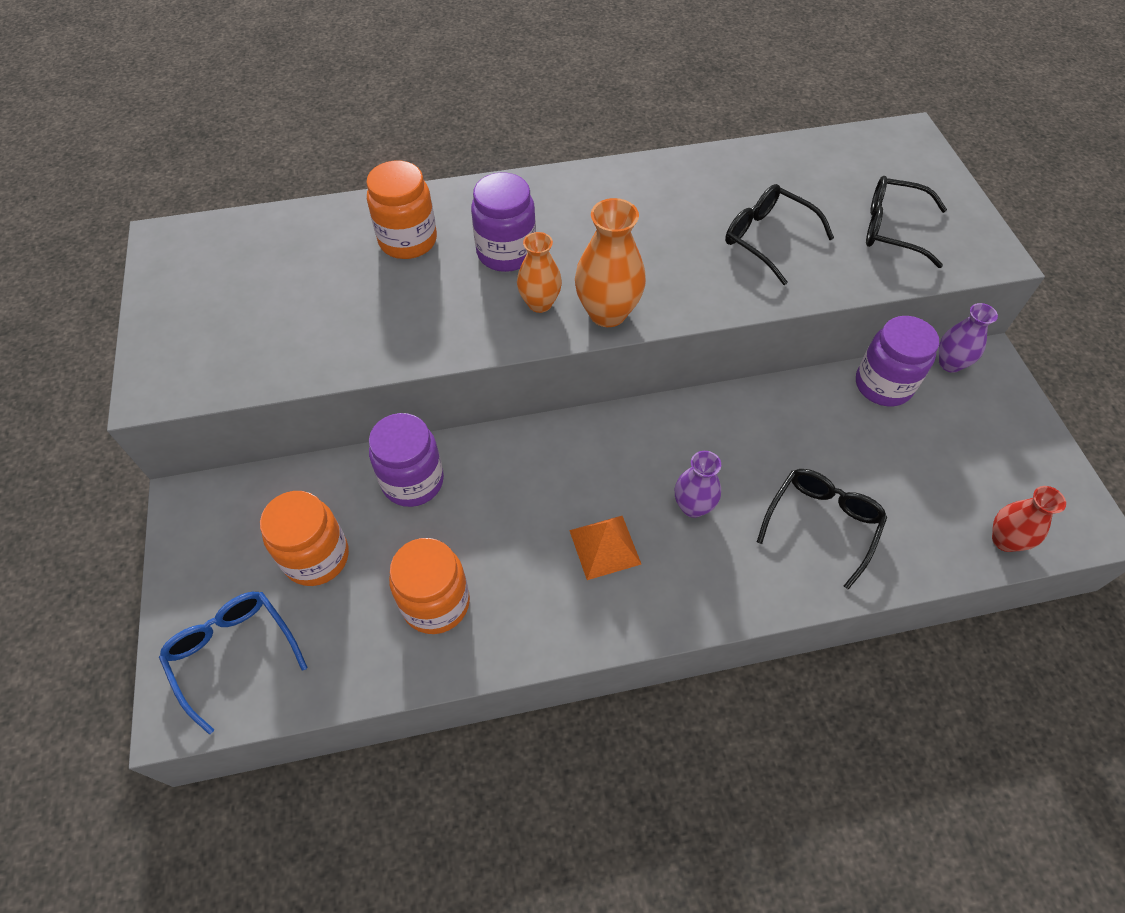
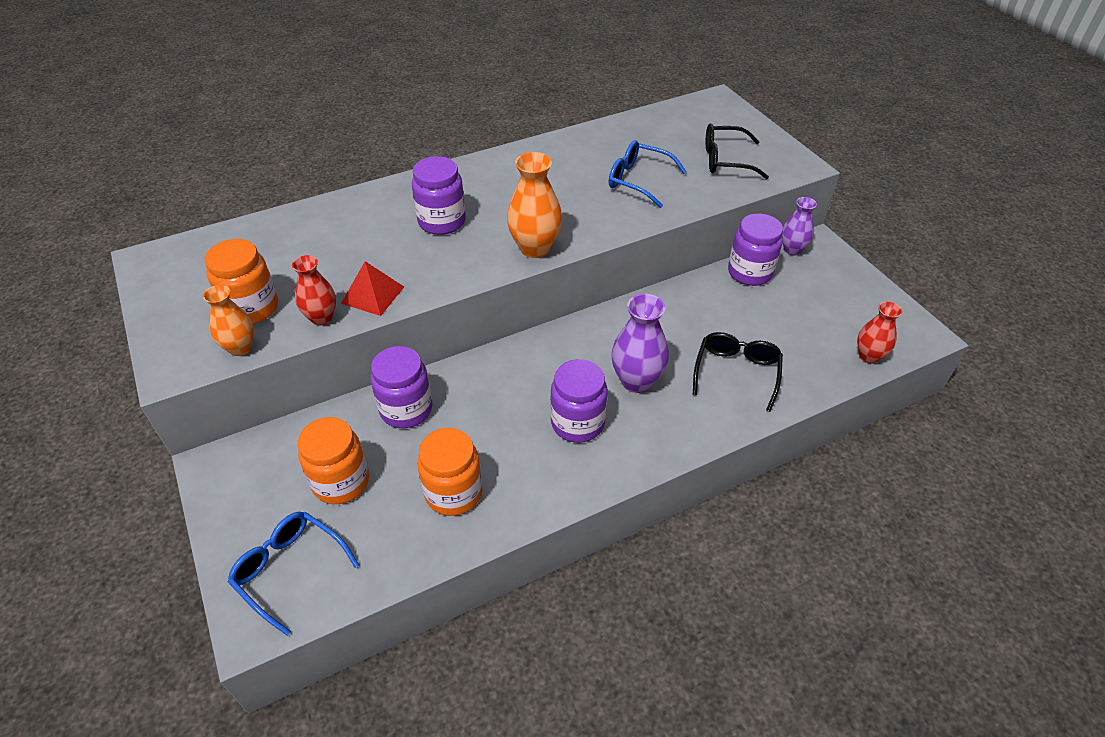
camera: 15 degrees left, 10 degrees down
(331, 358) = (321, 318): none -> red vase
(397, 338) = (373, 295): none -> red pyramid
(408, 241) = (359, 226): orange jar -> orange jar (252, 308)
(540, 303) = (480, 251): orange vase -> orange vase (240, 348)
(605, 546) = (577, 423): orange pyramid -> purple jar
(693, 506) = (636, 381): purple vase -> purple vase, size x1.53
(767, 238) = (638, 180): black glasses -> blue glasses

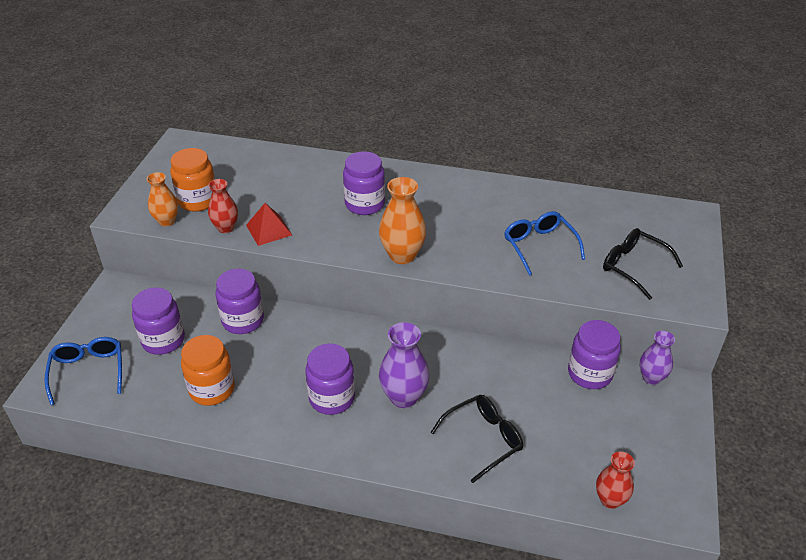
camera: 40 degrees right, 5 degrees down
(341, 482) = (163, 340): orange jar -> purple jar

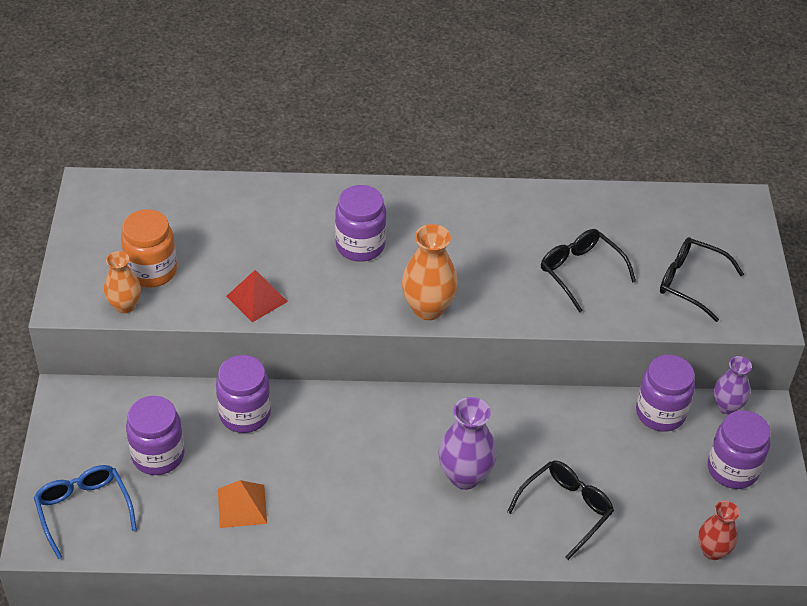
camera: 15 degrees left, 5 degrees up
(212, 389) = (242, 506): orange jar -> orange pyramid
(226, 228) = (203, 304): red vase -> none
(332, 398) = (384, 492): purple jar -> purple jar (732, 469)
(539, 246) = (580, 272): blue glasses -> black glasses

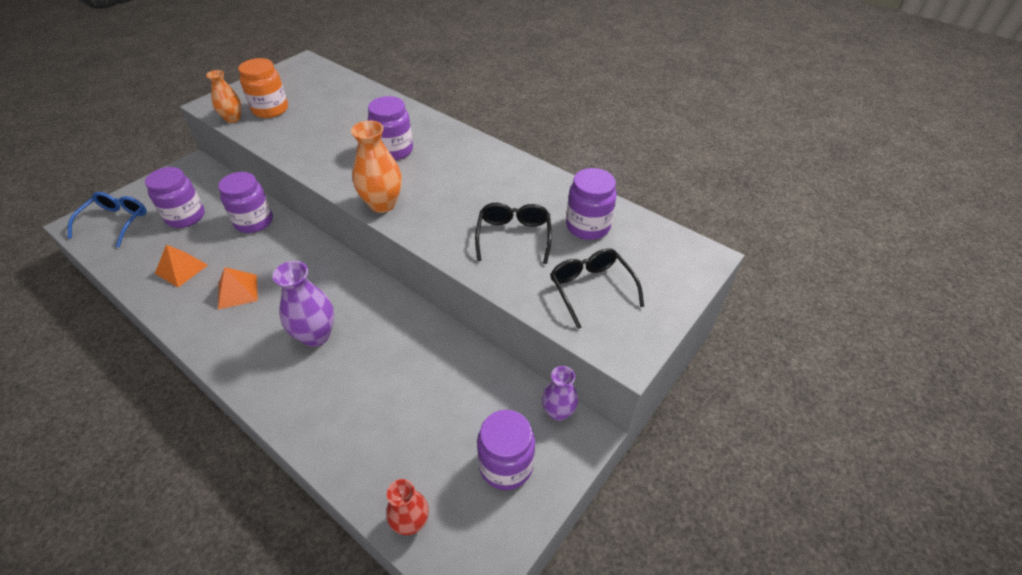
camera: 40 degrees right, 0 degrees up
(257, 298) = (298, 148): red pyramid -> none
(334, 488) = (237, 291): none -> orange pyramid
(566, 509) = (348, 404): black glasses -> none
(660, 413) = (499, 382): purple jar -> purple jar (587, 226)

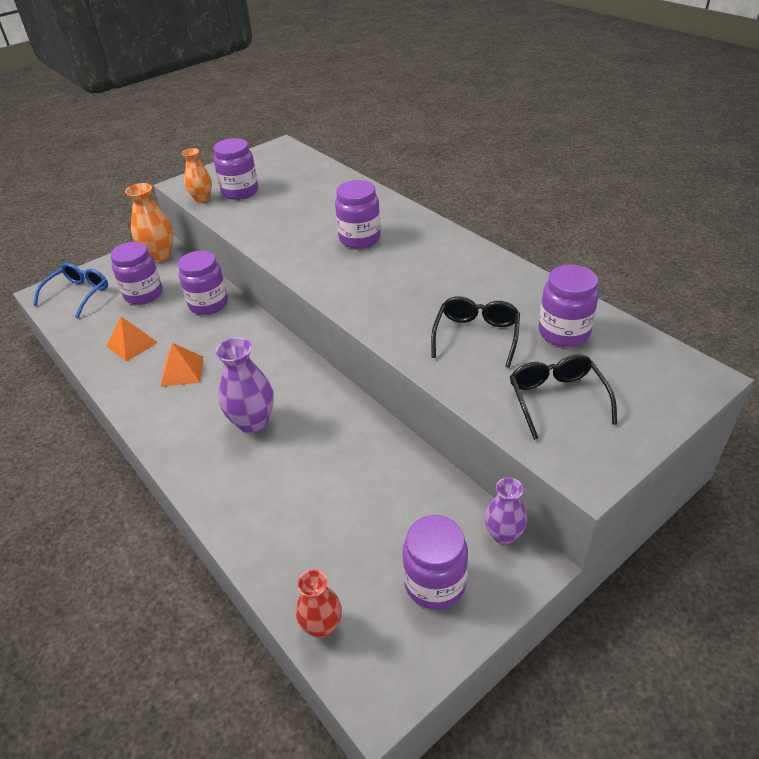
camera: 15 degrees right, 5 degrees down
(270, 109) = (240, 192): orange jar -> purple jar
(382, 204) = (339, 292): orange vase -> orange vase (160, 256)

